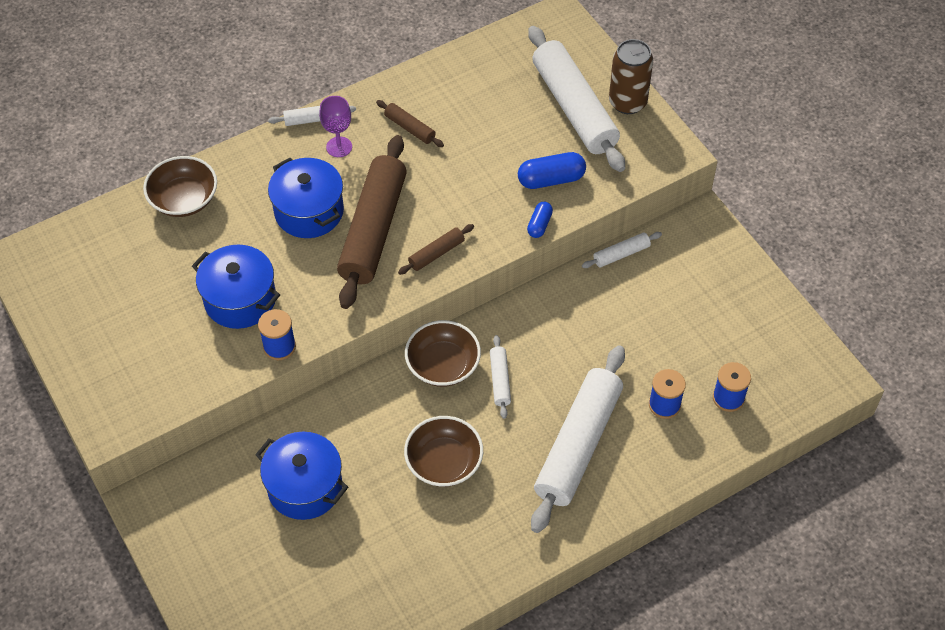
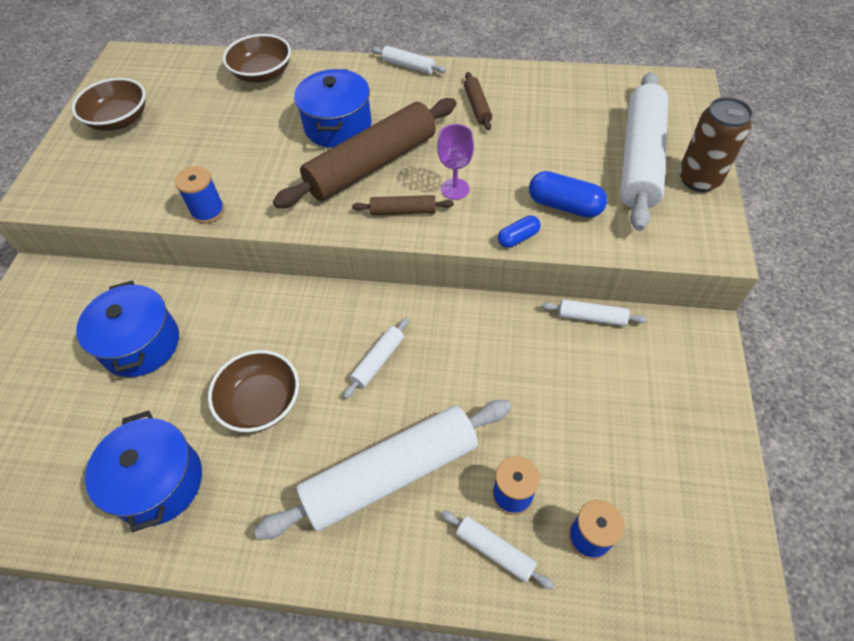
camera: 40 degrees right, 0 degrees up
(240, 299) = (221, 160): blue pot -> blue pot (158, 482)
(339, 147) = (408, 93): purple goblet -> purple goblet (455, 189)
(443, 365) = (344, 316): brown bowl -> brown bowl (119, 120)
(680, 443) = (495, 551): none -> white rolling pin

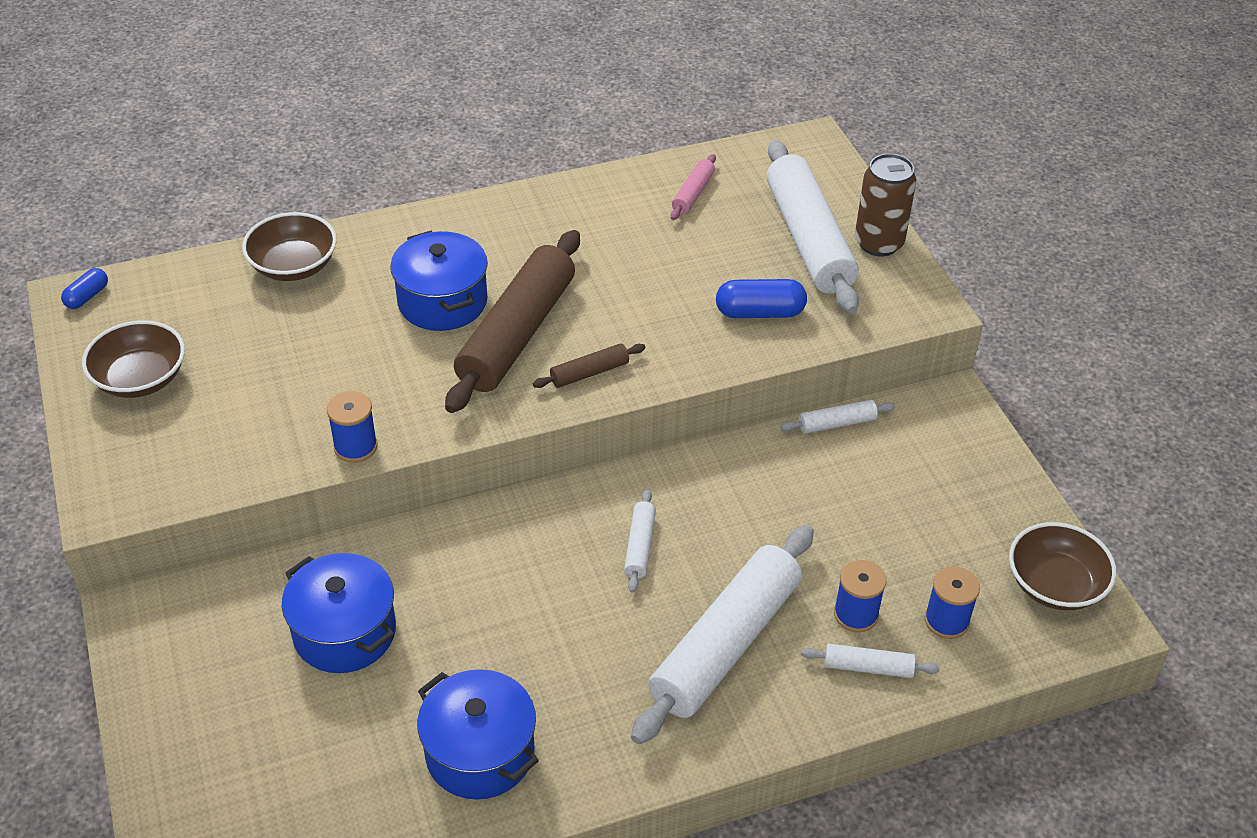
camera: 30 degrees left, 10 degrees down
(261, 402) = (538, 634): brown bowl -> brown bowl (1055, 585)
(408, 66) = (478, 205): white rolling pin -> none
(455, 189) = (631, 331): purple goblet -> none
(477, 106) = (595, 231): brown rolling pin -> none
(518, 238) = (732, 361): blue capsule -> blue capsule (87, 296)
(567, 98) = (693, 193): none -> pink rolling pin

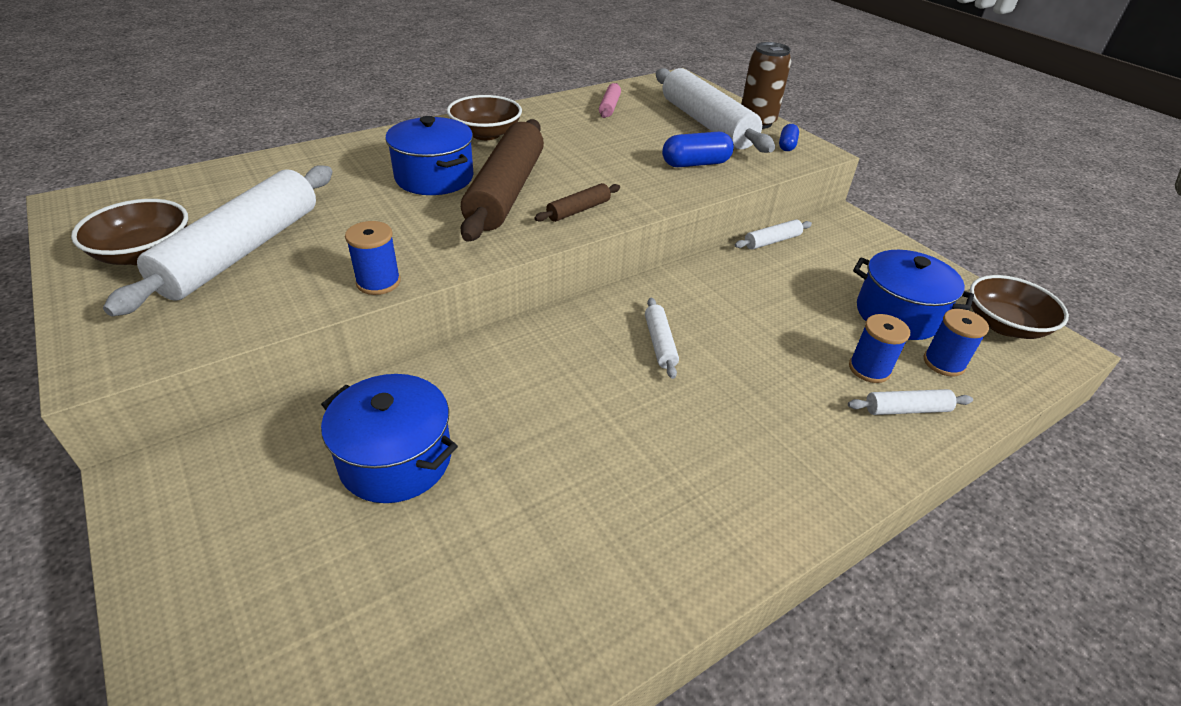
camera: 15 degrees left, 5 degrees down
(87, 296) = (89, 200): blue capsule -> blue capsule (787, 145)
(293, 266) = (294, 166): brown bowl -> brown bowl (486, 134)
(480, 753) = (578, 559): blue pot -> blue pot (898, 314)
(726, 644) = (774, 410): white rolling pin -> white rolling pin (243, 251)

